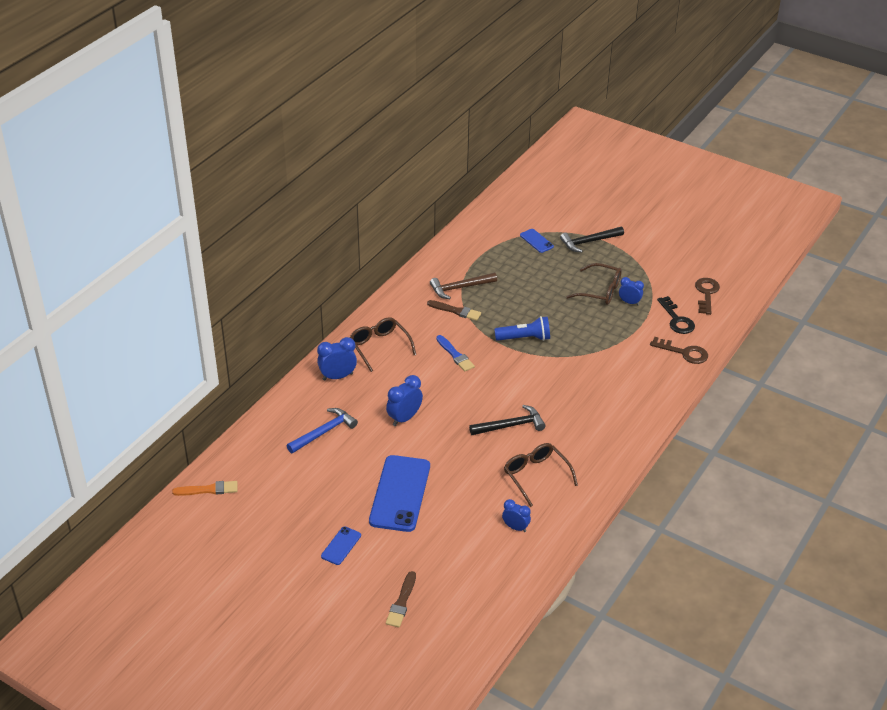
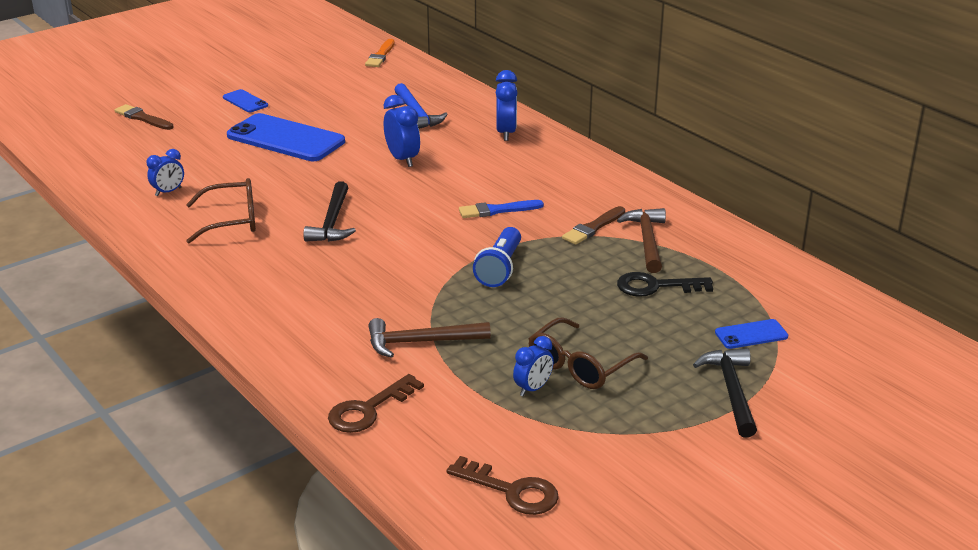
camera: 110 degrees right, 10 degrees down
(379, 347) = (546, 164): brown glasses -> none
(616, 350) = (421, 342): none -> brown hammer
(677, 319) = (457, 428): black key -> black key (655, 286)

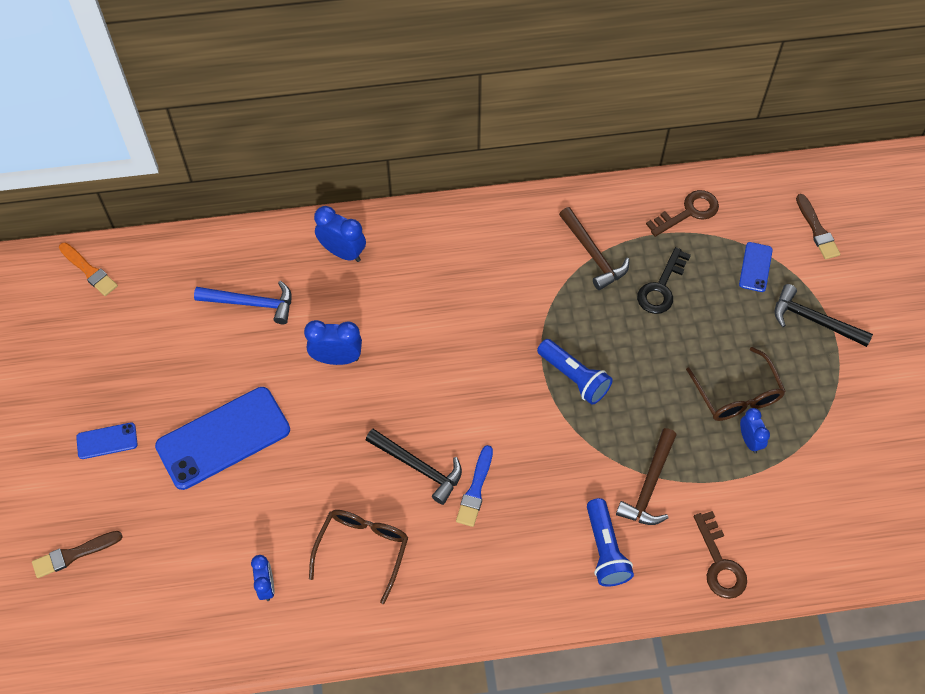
camera: 60 degrees left, 30 degrees up
(327, 337) = (605, 550): none -> blue flashlight
(497, 210) = (479, 331): blue brush -> blue brush (475, 489)
(512, 491) = (858, 514): brown key -> brown key (688, 212)
(593, 228) = (551, 279): brown brush -> brown brush (817, 230)
(647, 240) = (593, 254): brown hammer -> brown hammer turned 150 degrees counterclockwise

